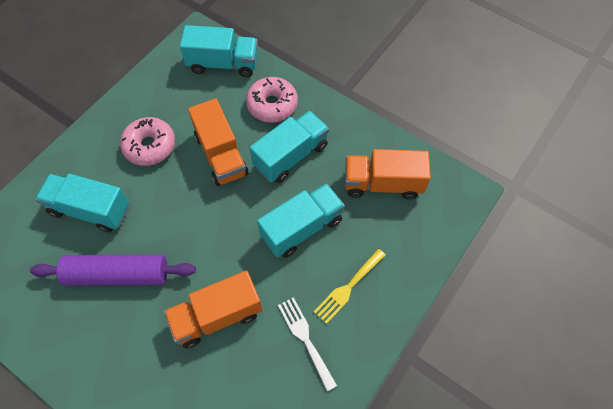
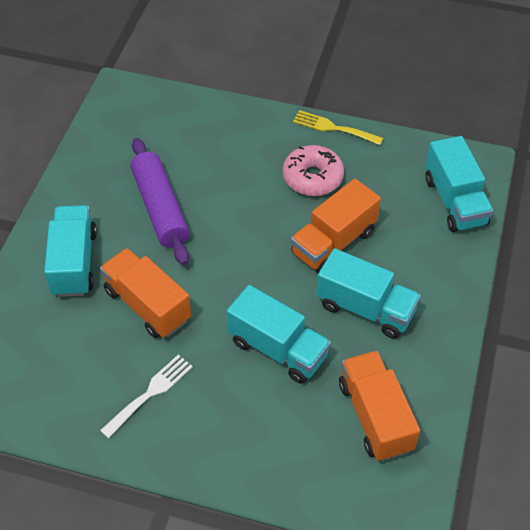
camera: 70 degrees right, 10 degrees down
(90, 210) = (218, 160): turquoise truck -> turquoise truck (74, 263)
(272, 105) = (425, 267): pink donut -> none
(348, 288) = (223, 417): yellow fork -> yellow fork (333, 128)

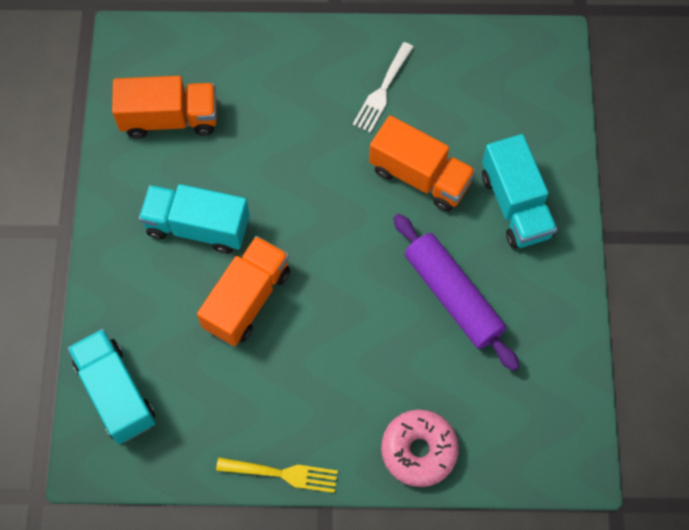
camera: 165 degrees right, 15 degrees up
(278, 349) = (276, 162): turquoise truck -> none
(312, 177) = (291, 385): pink donut -> pink donut (419, 450)
(375, 416) = (170, 118): orange truck -> orange truck turned 60 degrees counterclockwise

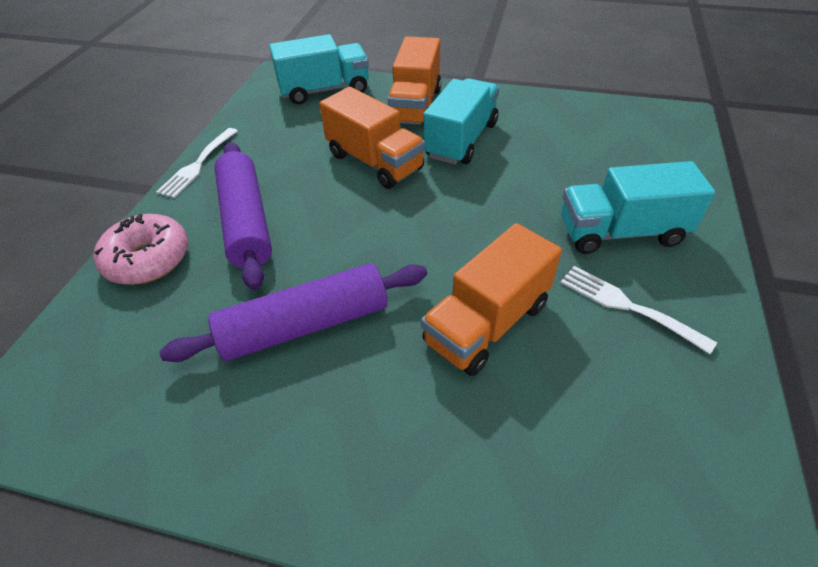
camera: 105 degrees right, 20 degrees down
(170, 118) = (585, 134): orange truck -> orange truck (415, 106)
(283, 474) = (198, 165): yellow fork -> white fork
(355, 387) = (246, 222): none -> purple rolling pin
(515, 205) = (415, 435): turquoise truck -> turquoise truck (621, 232)

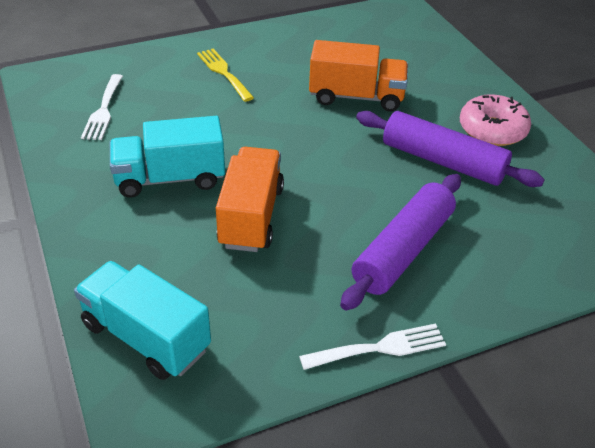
camera: 130 degrees left, 5 degrees down
(148, 259) = (501, 280): pink donut -> pink donut (492, 130)
(415, 106) = (128, 236): orange truck -> none
(621, 232) = (223, 72): turquoise truck -> yellow fork
(627, 306) = (289, 58): white fork -> white fork (103, 110)

